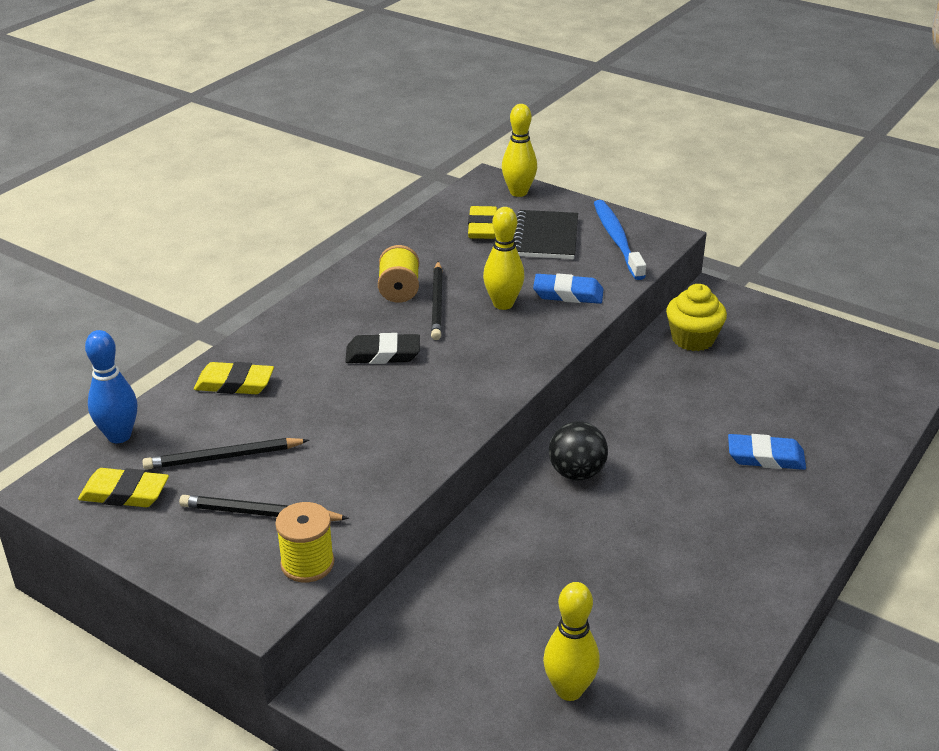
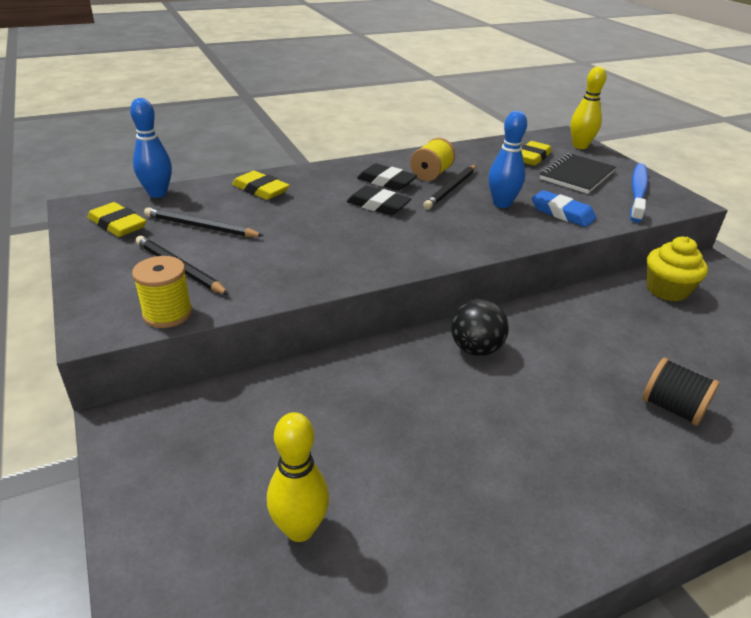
camera: 30 degrees right, 0 degrees up
(361, 319) = (386, 181): none -> black eraser
(503, 304) = (501, 204): yellow bowling pin -> blue bowling pin
(765, 457) = (672, 408): blue eraser -> black spool

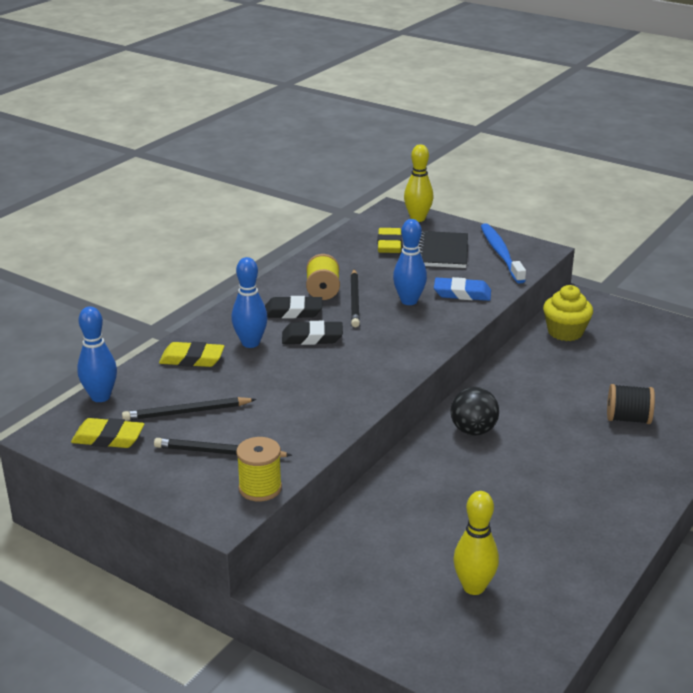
camera: 30 degrees left, 5 degrees down
(321, 193) = (250, 343): none -> blue bowling pin

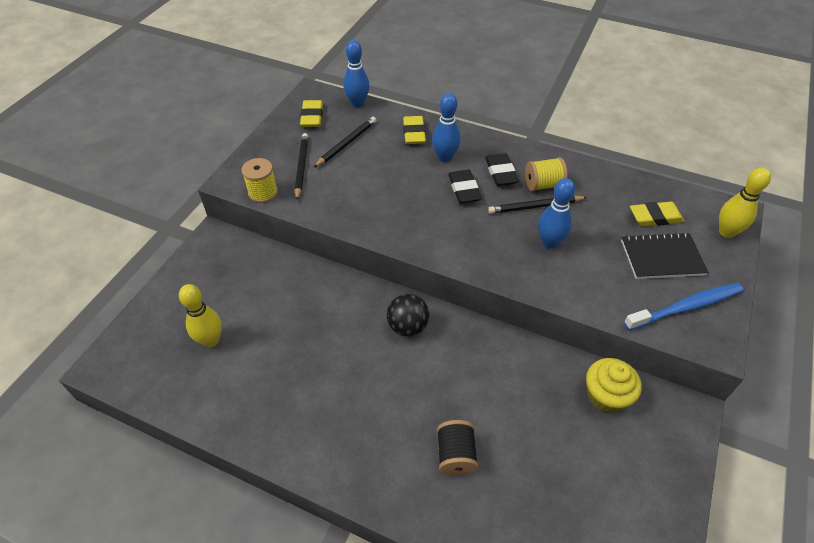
camera: 80 degrees right, 20 degrees up
(187, 412) = (346, 143): black pencil -> black pencil turned 60 degrees clockwise
(462, 293) = (581, 280): blue eraser -> none

